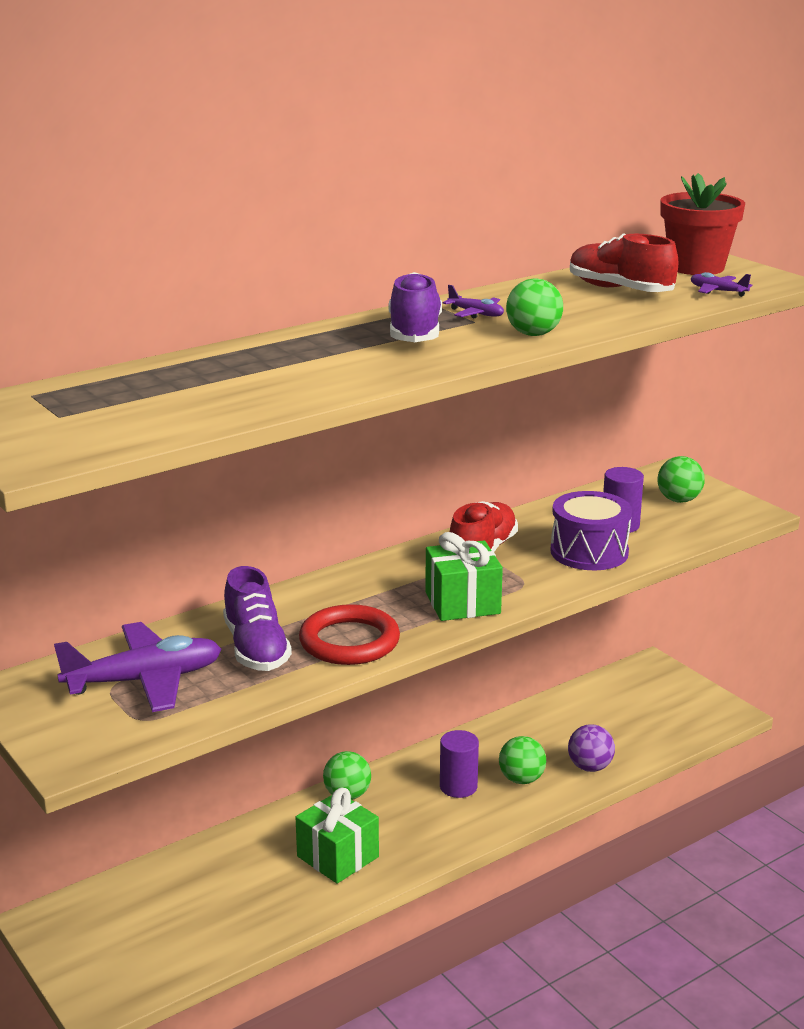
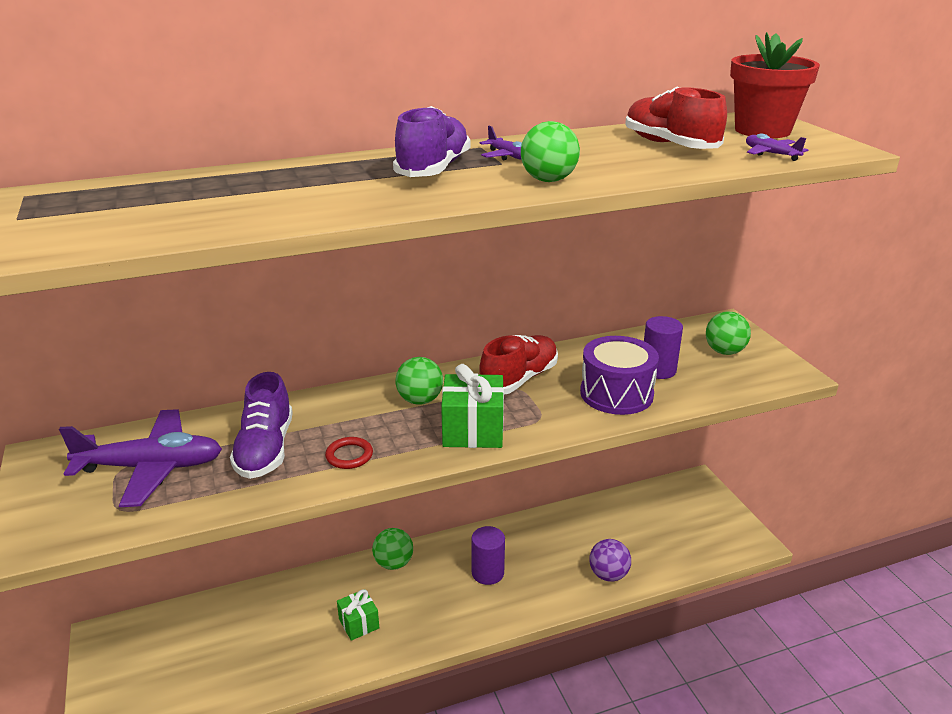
camera: 15 degrees right, 5 degrees up
(337, 857) = (359, 623): green gift -> green gift, size x0.61
(349, 641) = (349, 456): red ring -> red ring, size x0.50
(521, 779) = (544, 576): green ball -> green ball (420, 400)

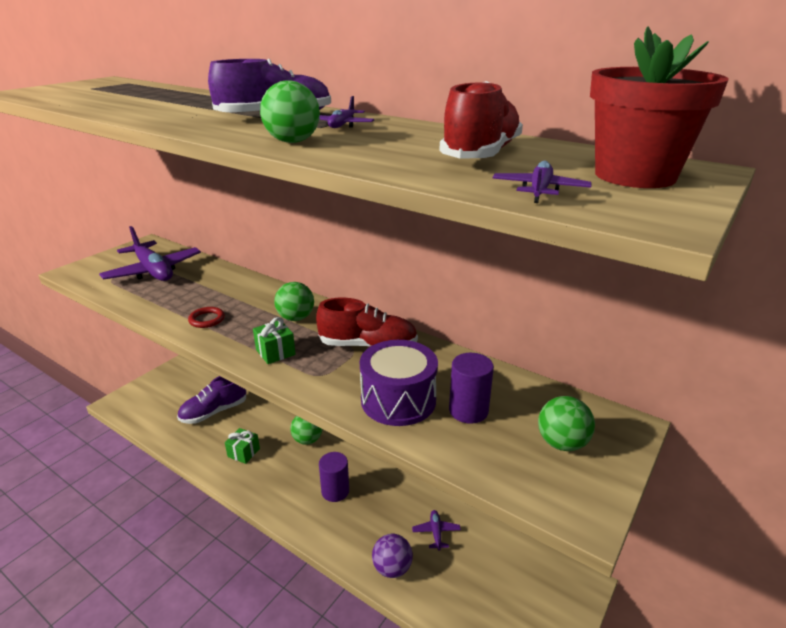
camera: 55 degrees right, 0 degrees up
(265, 449) = (193, 292): purple shoe -> purple shoe (214, 412)
(473, 430) = (275, 352): green gift -> green gift, size x0.61
(592, 530) = (436, 532): none -> purple plane

